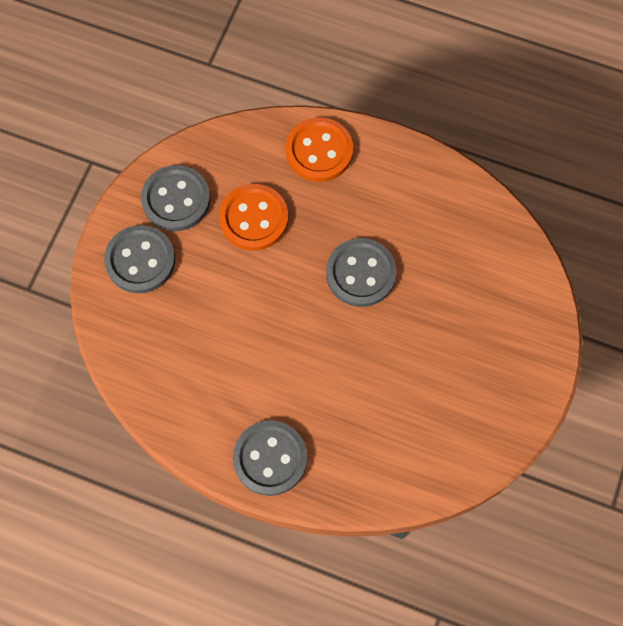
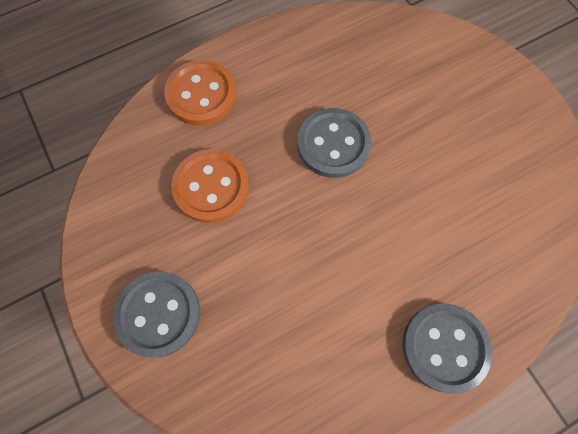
camera: 50 degrees left, 0 degrees up
(176, 199) = (133, 236): grey button -> none

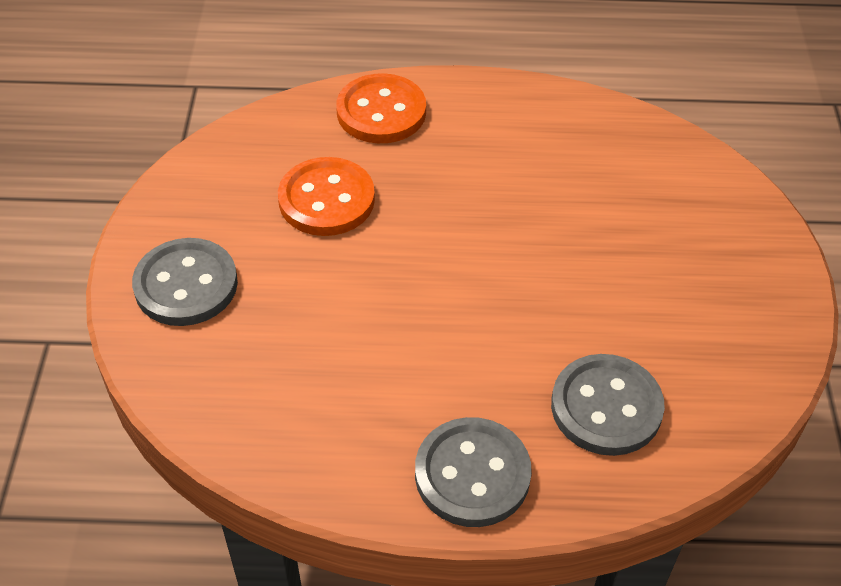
camera: 30 degrees right, 20 degrees down
(333, 144) = (494, 222): grey button -> grey button (606, 407)

